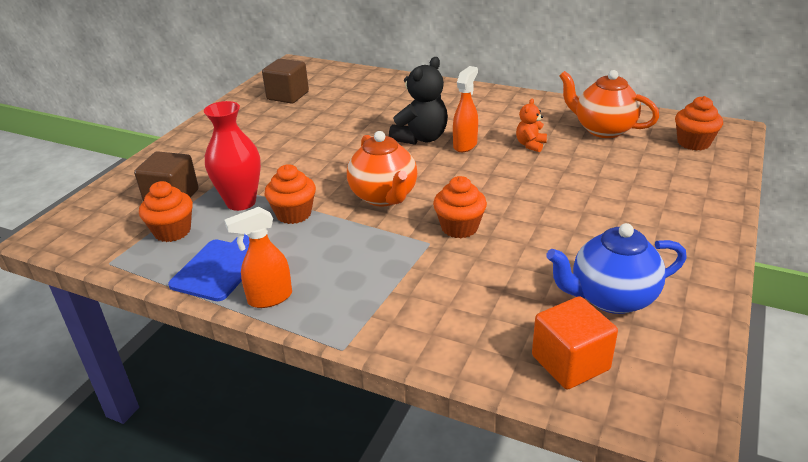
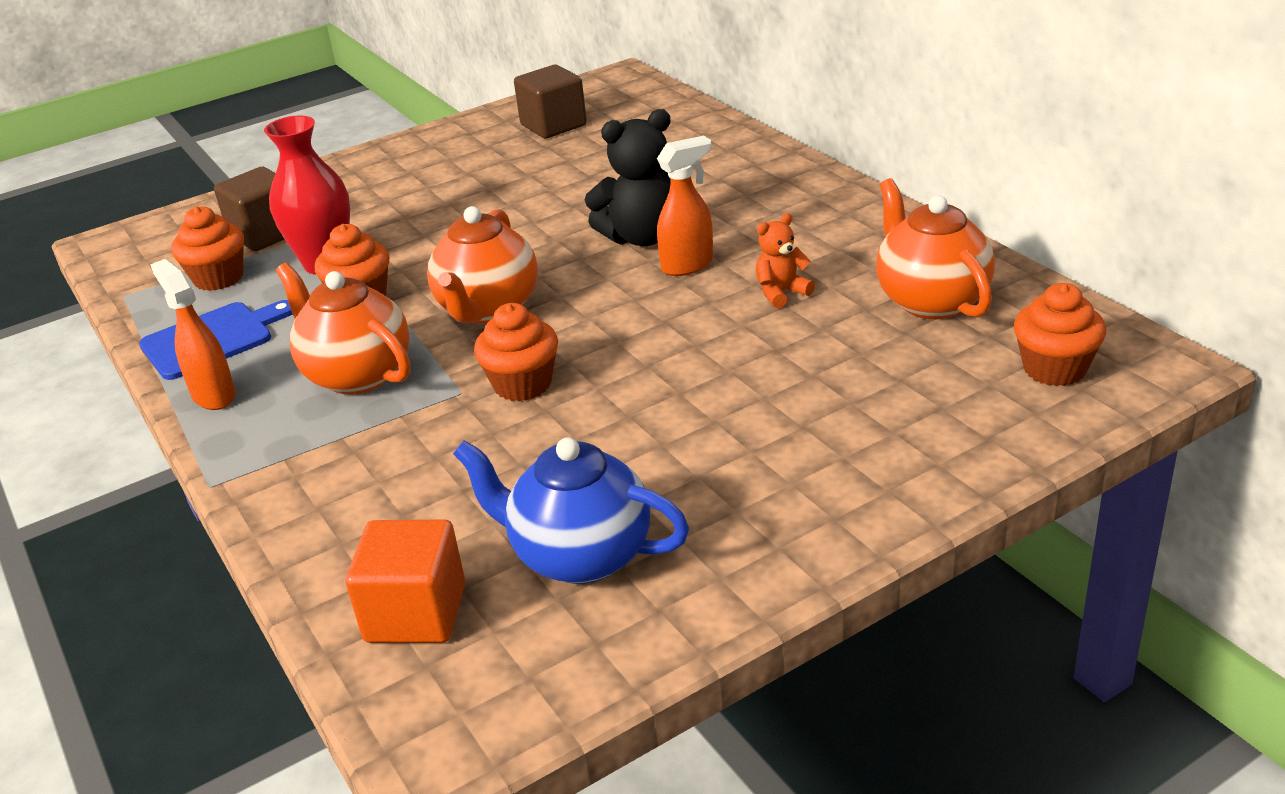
camera: 35 degrees right, 0 degrees up
(269, 298) = (213, 395): orange spray bottle -> orange spray bottle turned 45 degrees clockwise
(352, 255) = (357, 374): none -> orange teapot

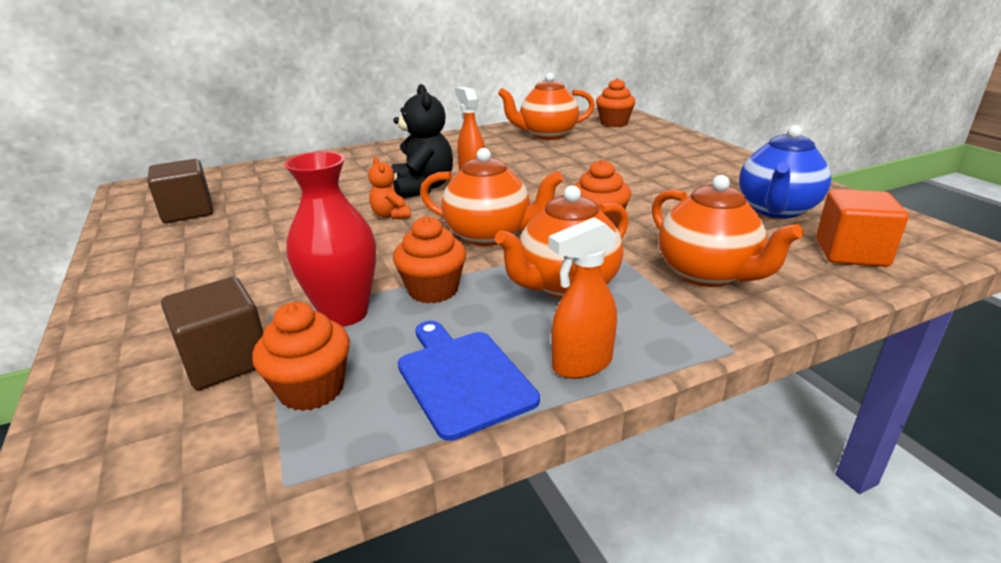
camera: 85 degrees left, 5 degrees down
(369, 474) = (707, 274): none -> orange teapot
(781, 293) = (521, 159): orange teddy bear -> orange teddy bear (391, 215)

